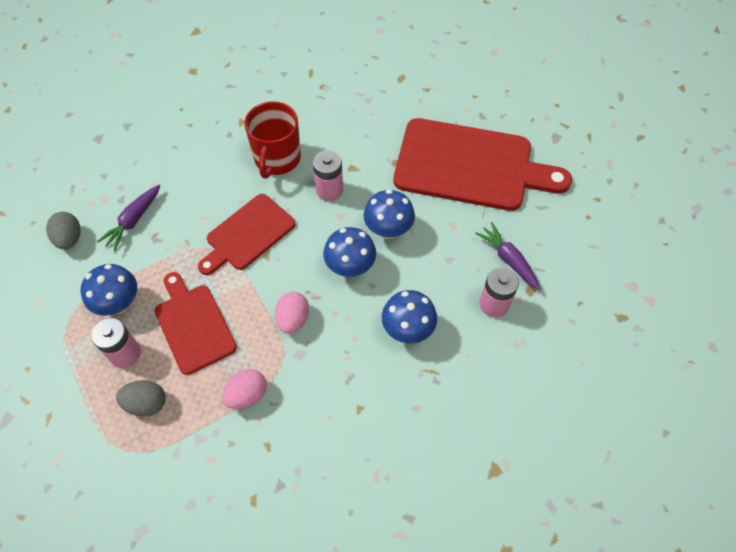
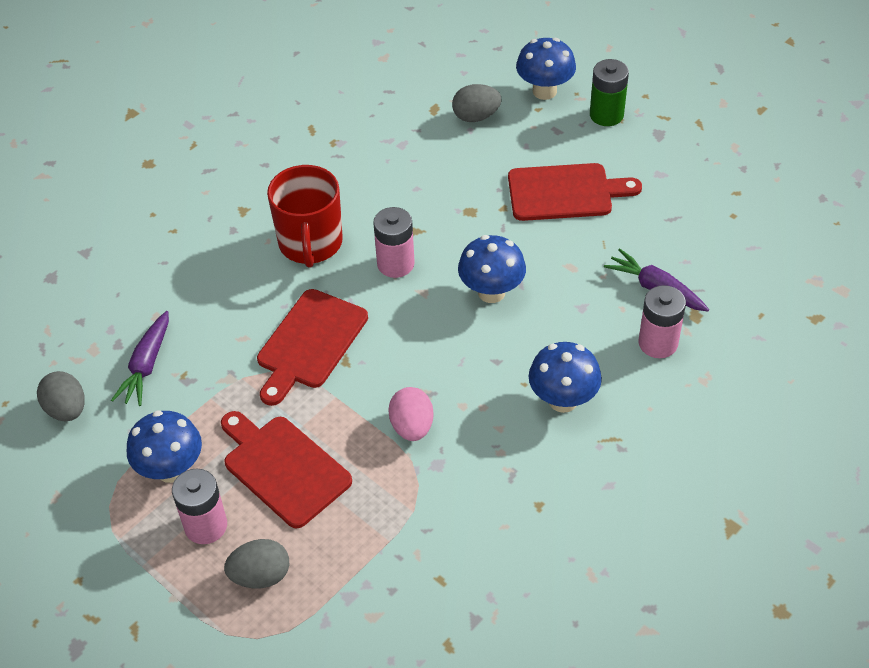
camera: 15 degrees left, 10 degrees down
(247, 395) = (389, 529): pink egg -> none
(350, 267) = (460, 347): blue mushroom -> blue mushroom (544, 91)
(428, 91) = (476, 116): none -> grey egg
(470, 166) = (565, 192): red cutting board -> red cutting board, size x0.57
(522, 113) = (606, 115): none -> green battery

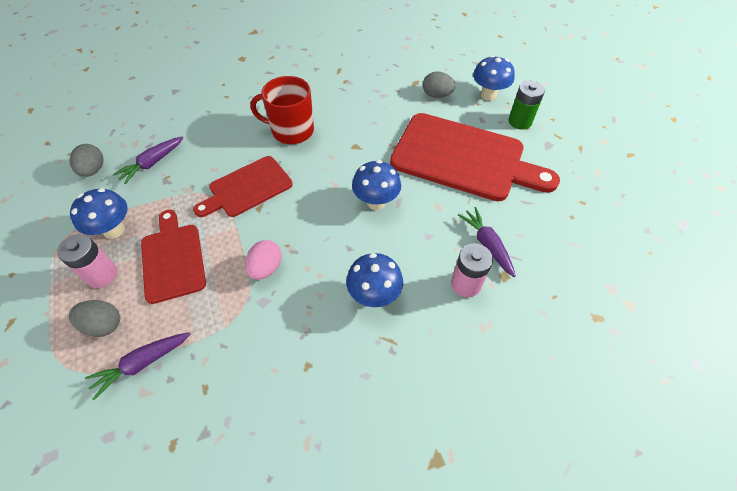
camera: 25 degrees right, 5 degrees up
(310, 243) = (291, 131): red mug -> red mug turned 75 degrees clockwise
(345, 591) = (142, 364): none -> purple carrot
(395, 264) = (330, 161): pink battery -> none
(565, 192) = (463, 158): red cutting board -> red cutting board, size x1.74

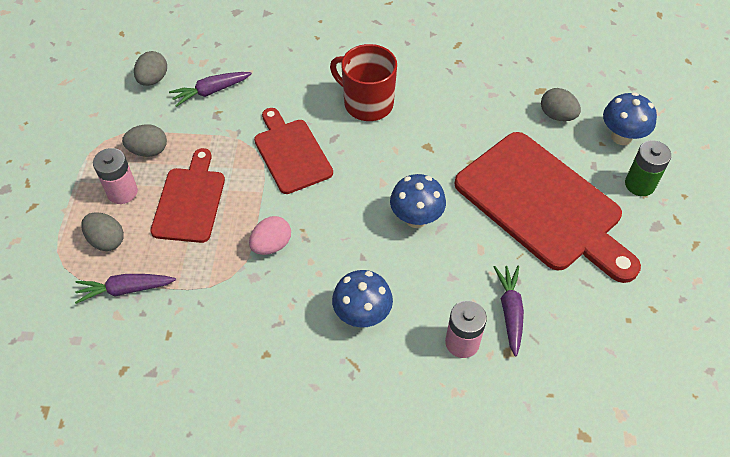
camera: 25 degrees right, 0 degrees up
(114, 230) = (148, 151): blue mushroom -> grey egg
(247, 188) = (291, 153): red cutting board -> red cutting board turned 75 degrees clockwise

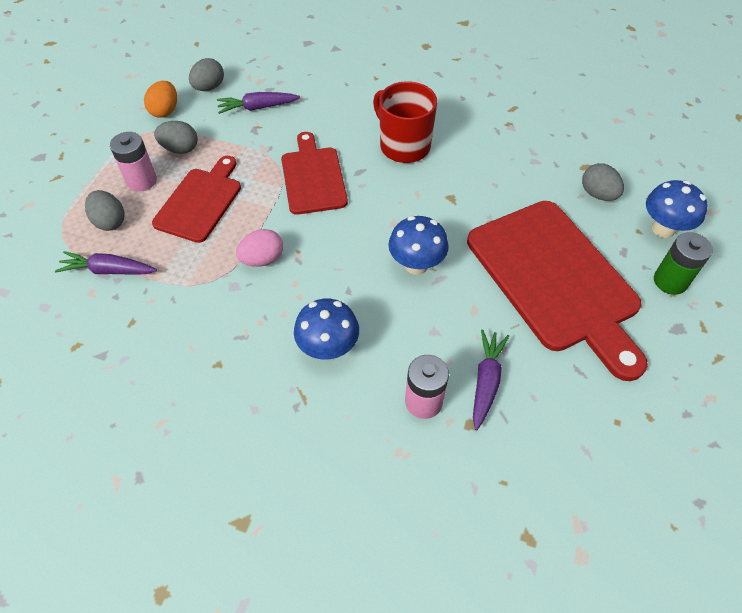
camera: 15 degrees right, 0 degrees up
(117, 113) = (165, 111): none -> orange egg

